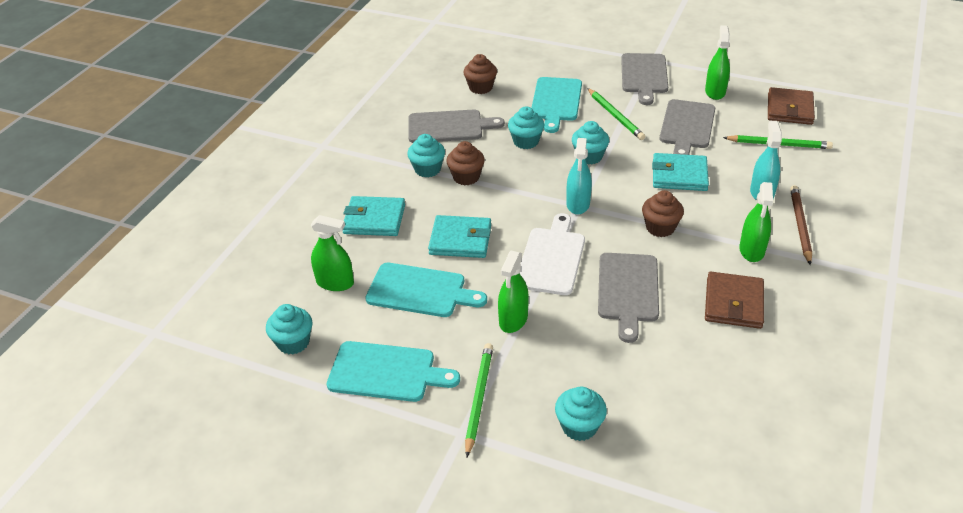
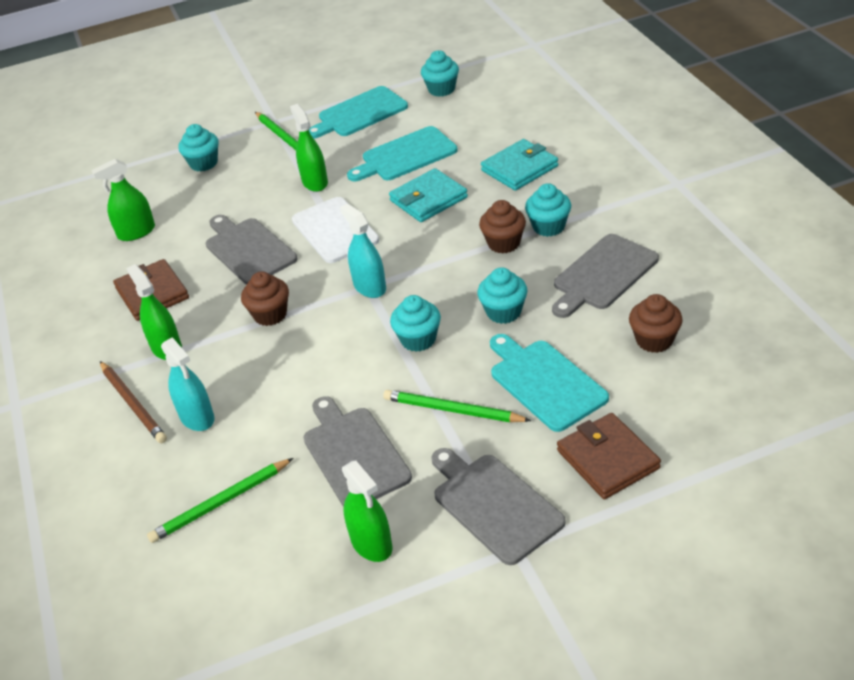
camera: 140 degrees right, 0 degrees up
(335, 283) = (473, 124): green spray bottle -> green spray bottle (136, 232)
(679, 175) = (302, 381): turquoise wallet -> none
(789, 109) = (245, 582): brown wallet -> brown wallet (607, 459)

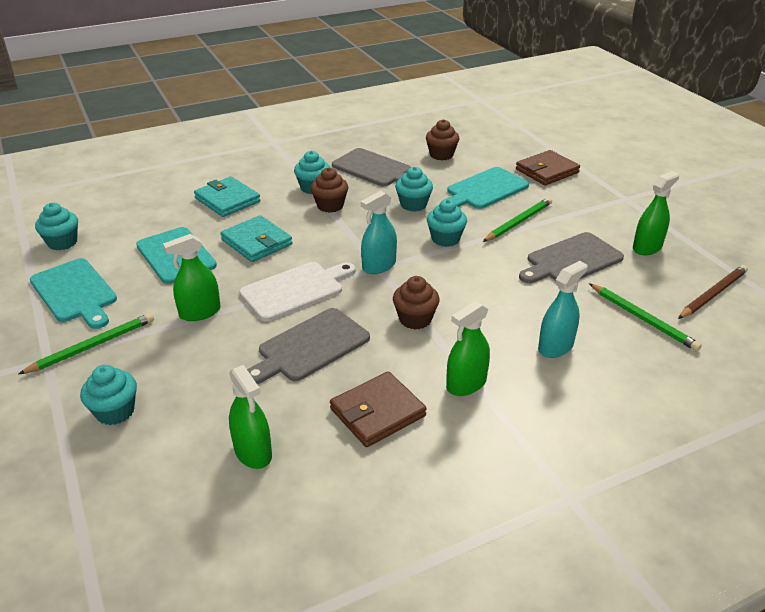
camera: 100 degrees left, 5 degrees down
(133, 404) = (549, 393): brown pencil -> brown pencil (712, 294)
(453, 410) = (518, 222): green pencil -> green pencil turned 150 degrees counterclockwise
(493, 505) = (596, 206): grey cutting board -> none

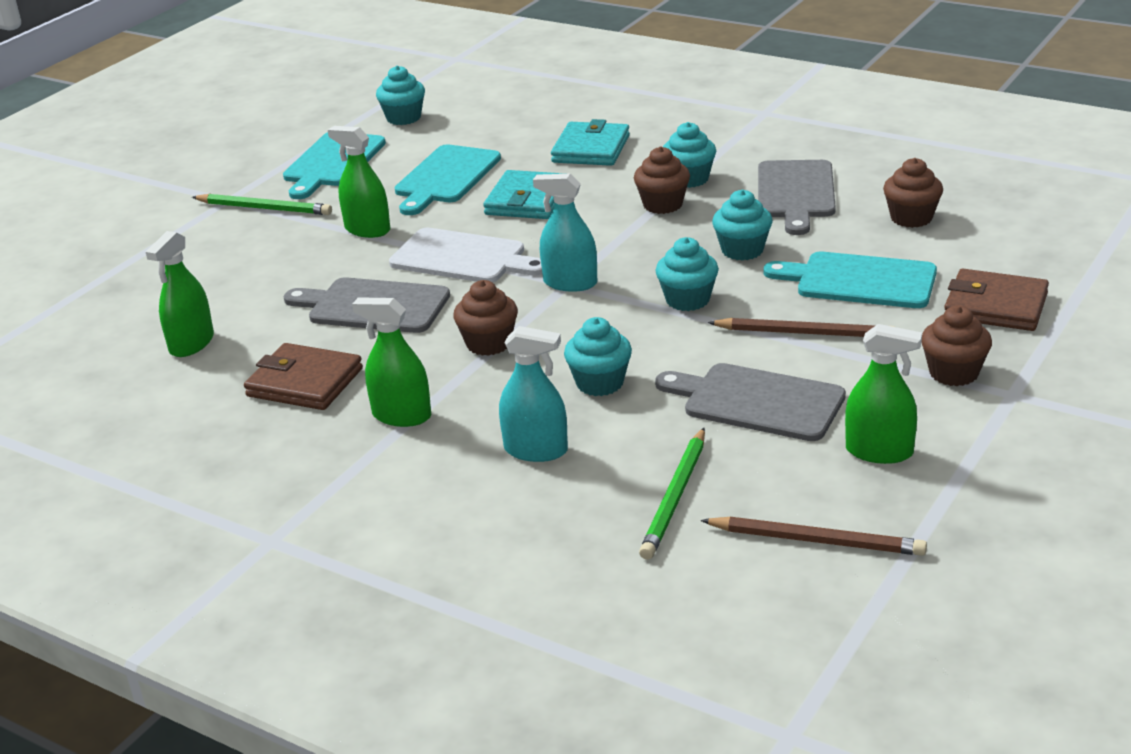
camera: 60 degrees right, 5 degrees down
(115, 411) = (188, 260): turquoise cupcake -> turquoise cupcake (599, 383)
(518, 222) = (805, 333): green pencil -> brown pencil
(595, 203) = (953, 373): none -> brown cupcake

